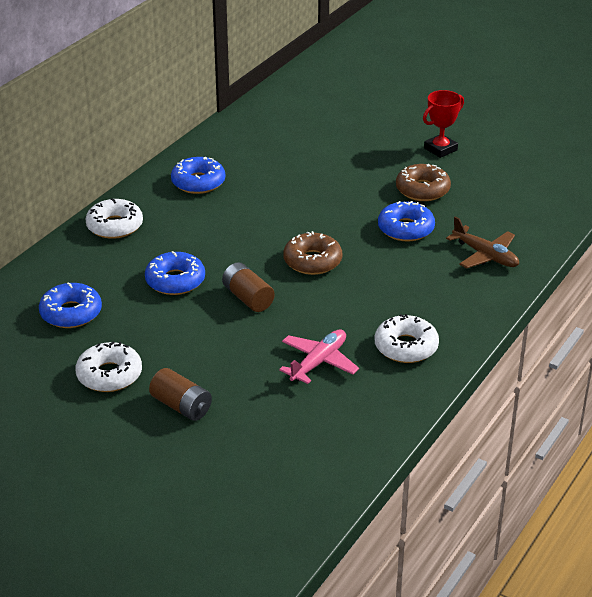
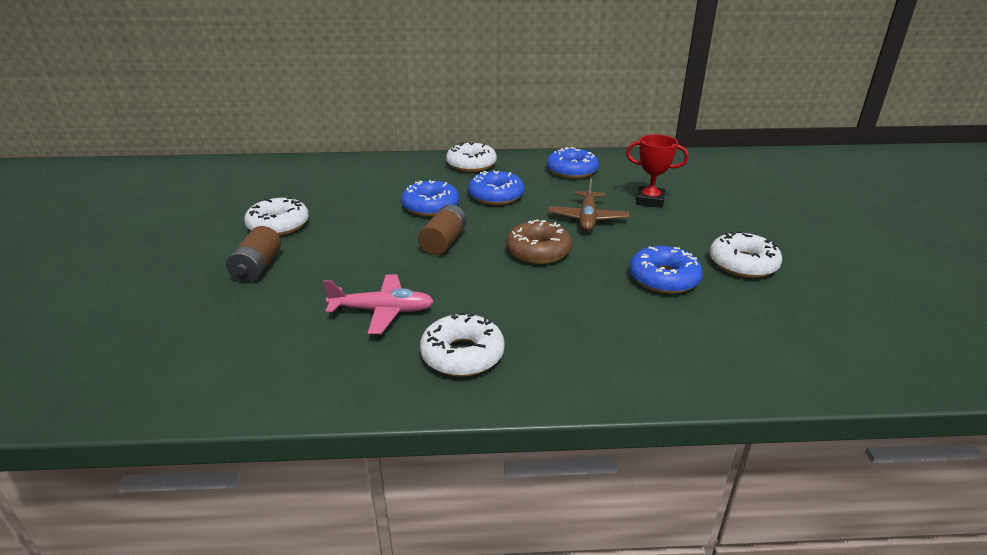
camera: 55 degrees right, 5 degrees down
(71, 313) = (345, 187): blue donut -> blue donut (496, 196)
(422, 190) = (743, 264): brown donut -> white donut
(440, 149) = (826, 248): red trophy -> red trophy (650, 201)
(485, 255) = (699, 346): brown plane -> brown plane (587, 219)

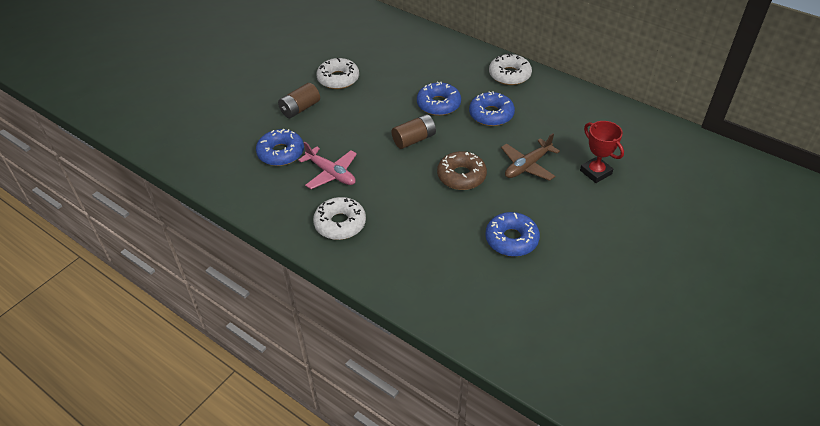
camera: 40 degrees right, 15 degrees up
(572, 171) = (576, 115): blue donut -> blue donut (281, 153)
(743, 264) = (582, 259): white donut -> none

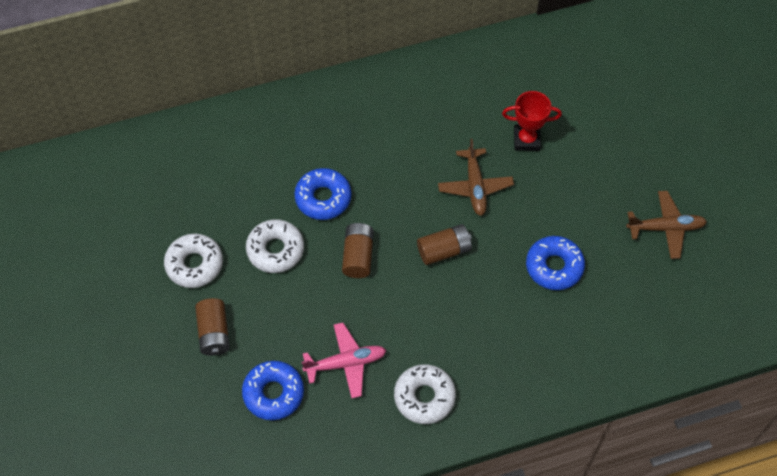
camera: 55 degrees left, 15 degrees up
(461, 176) = (444, 250): brown donut -> brown battery
(491, 114) = (379, 163): blue donut -> none
(509, 75) = (333, 104): white donut -> white donut (275, 250)
(619, 289) = (666, 228): none -> brown plane

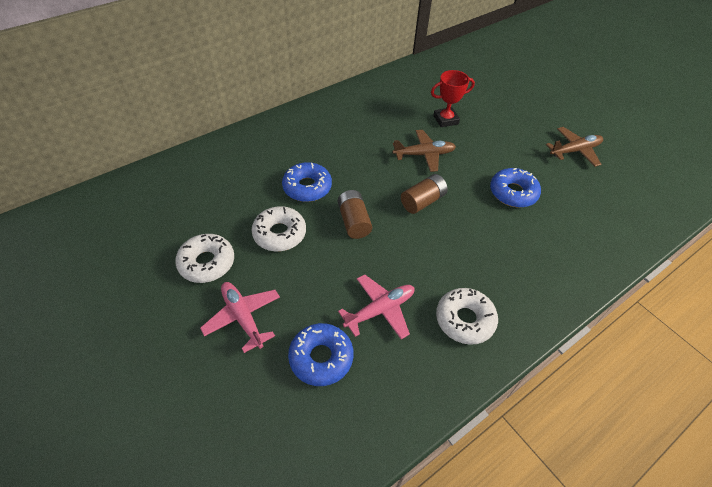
camera: 20 degrees left, 10 degrees down
(214, 333) = (243, 317): brown battery -> pink plane
(475, 186) = (424, 155): brown plane -> brown plane turned 75 degrees counterclockwise

